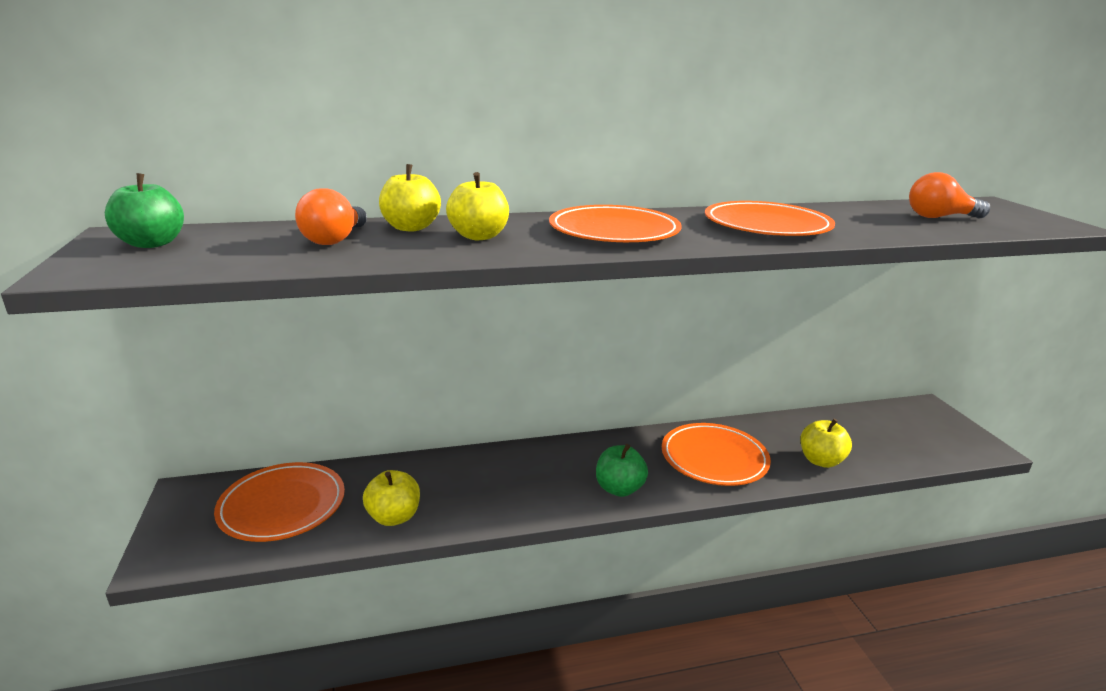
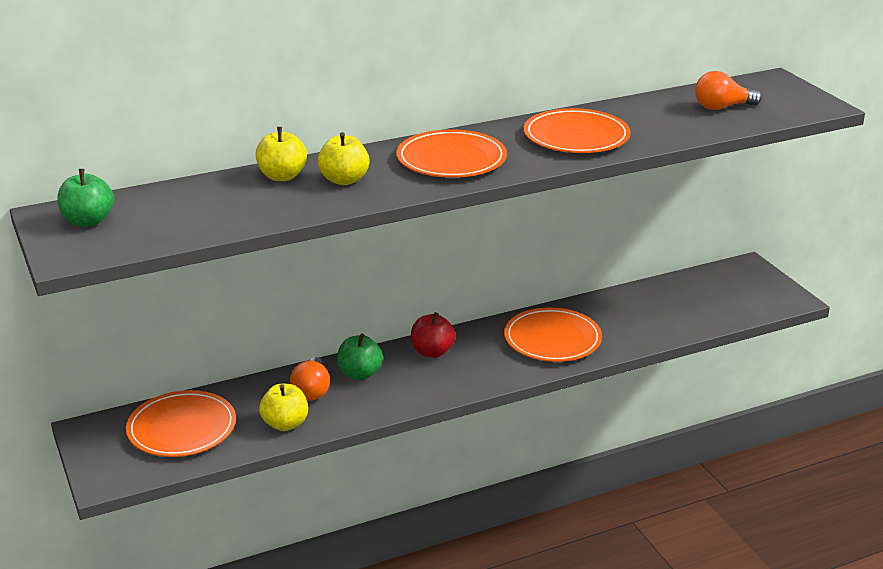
camera: 10 degrees left, 5 degrees up
(335, 239) = (231, 198): orange light bulb -> orange light bulb (312, 390)
(581, 455) = (432, 352): none -> red apple
(619, 489) = (473, 376): green apple -> green apple (360, 374)
(821, 461) = (646, 329): yellow apple -> none

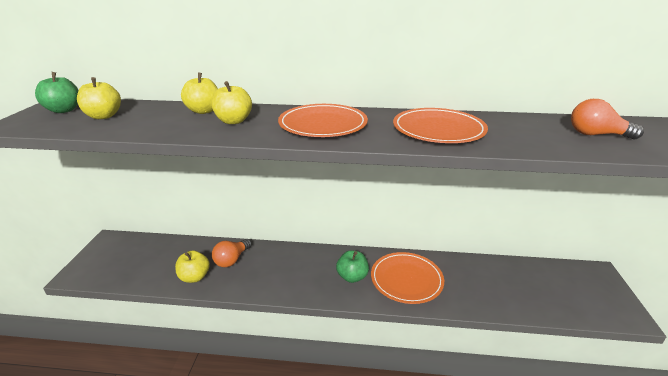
camera: 30 degrees right, 0 degrees up
(165, 214) = (103, 116): none -> yellow apple
(182, 428) = (146, 257): orange plate -> none
(360, 374) = (267, 259): green apple -> green apple (352, 277)
(432, 352) = (322, 260): red apple -> none

